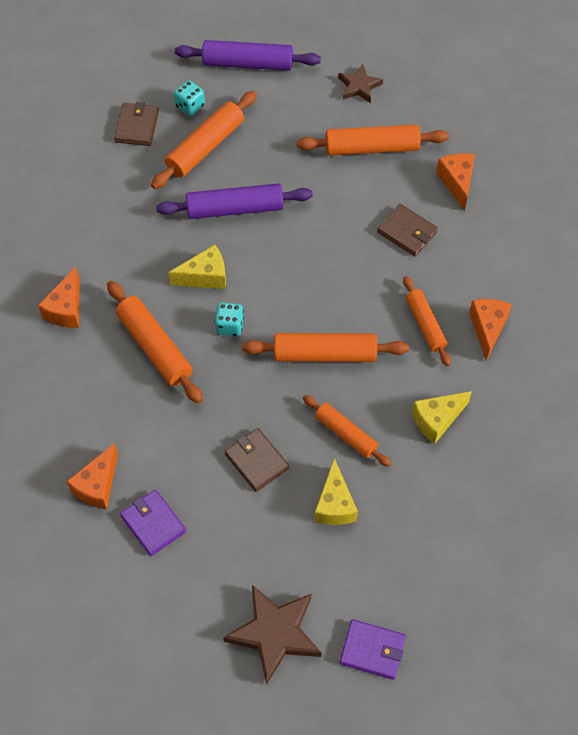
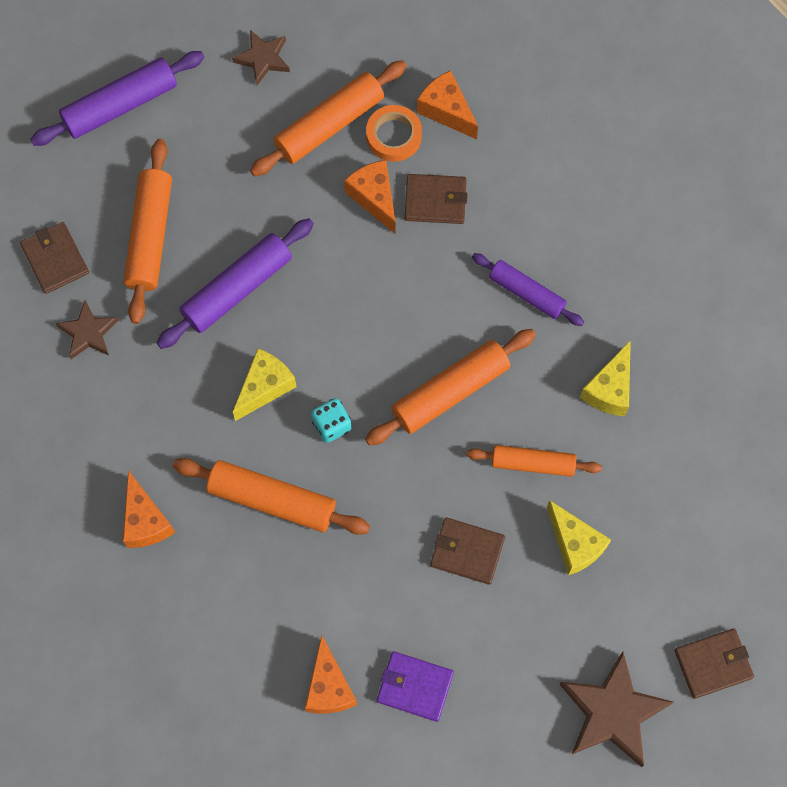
camera: 35 degrees left, 10 degrees up
(122, 179) = (88, 333): none -> brown star
(190, 106) = (95, 197): turquoise dice -> none
(372, 650) = (713, 664): purple wallet -> brown wallet
(409, 178) = (393, 136): none -> orange tape
(425, 324) = (526, 293): orange rolling pin -> purple rolling pin
(487, 329) = (590, 257): orange cheese -> orange cheese (374, 198)

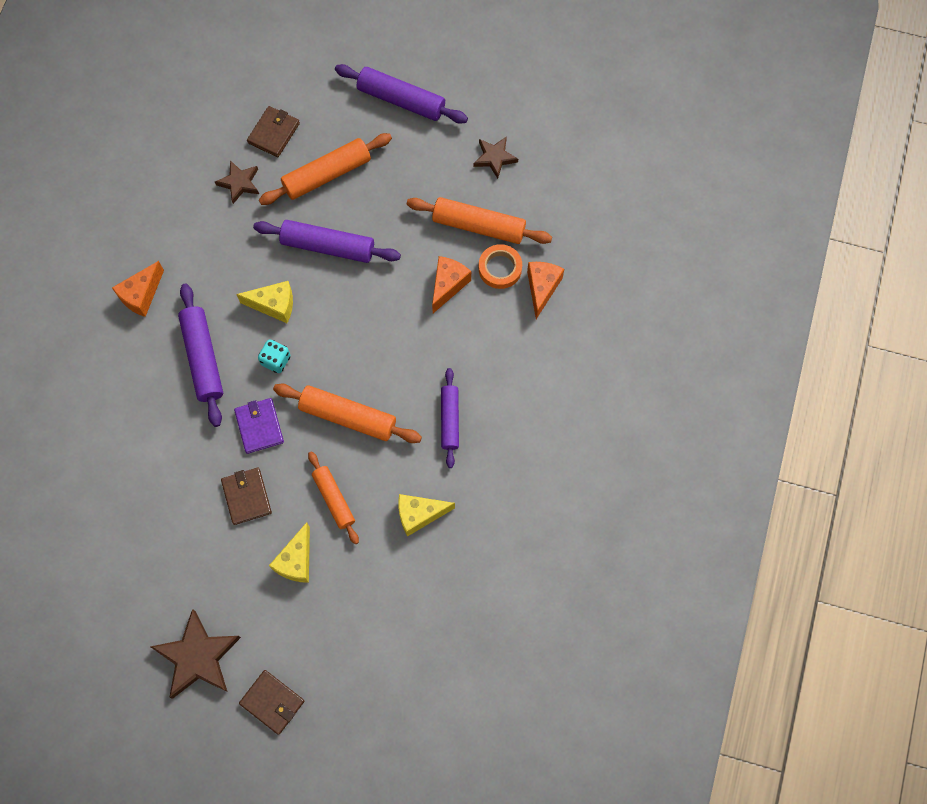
camera: 55 degrees right, 0 degrees up
(272, 500) = (203, 358): orange rolling pin -> purple rolling pin
(329, 687) = (104, 470): orange cheese -> none
(415, 687) = (137, 522): purple wallet -> purple wallet (259, 426)
(435, 200) = (473, 322): brown wallet -> none

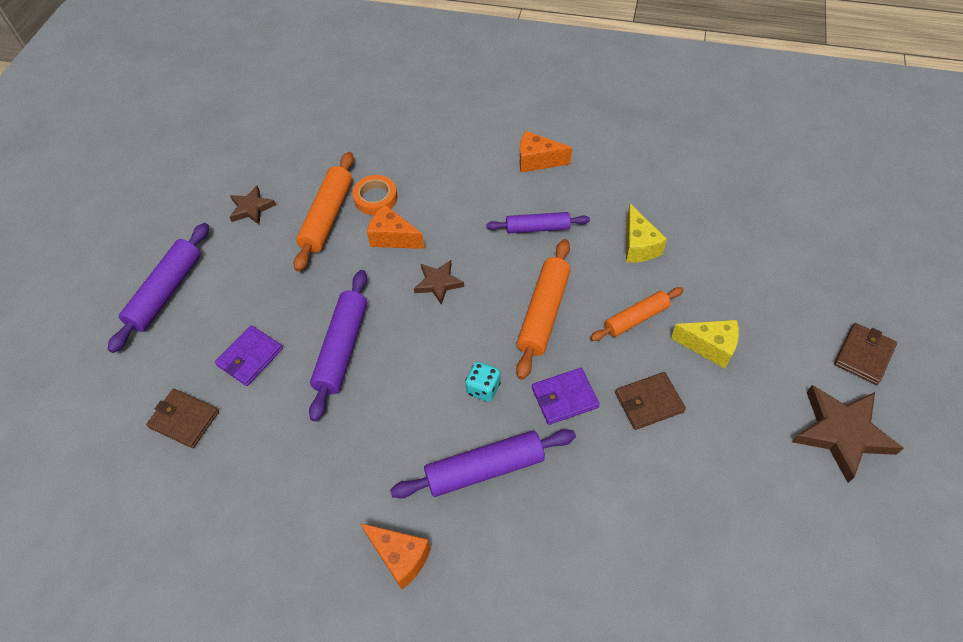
camera: 90 degrees left, 15 degrees down
(239, 183) = (248, 452): brown star -> brown star (438, 283)
(274, 305) = (414, 397): yellow cheese -> none
(327, 175) = (250, 357): orange rolling pin -> purple wallet
(542, 288) = (397, 166): orange cheese -> orange cheese (537, 161)

